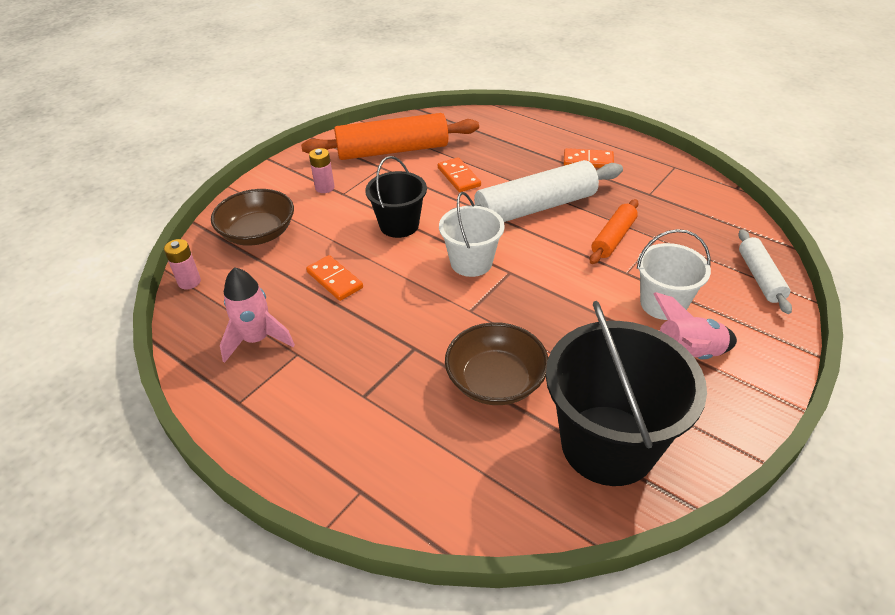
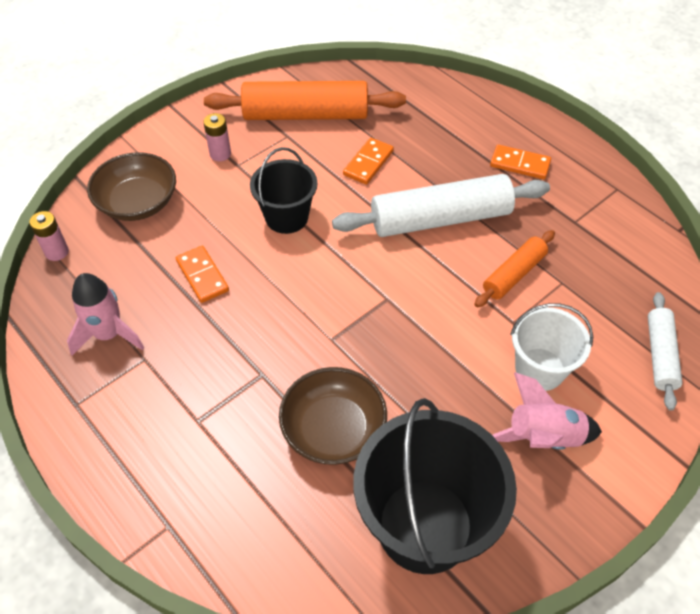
camera: 10 degrees right, 10 degrees up
(459, 177) = (368, 163): orange domino -> orange domino turned 45 degrees clockwise
(471, 262) = (350, 279): white bucket -> none

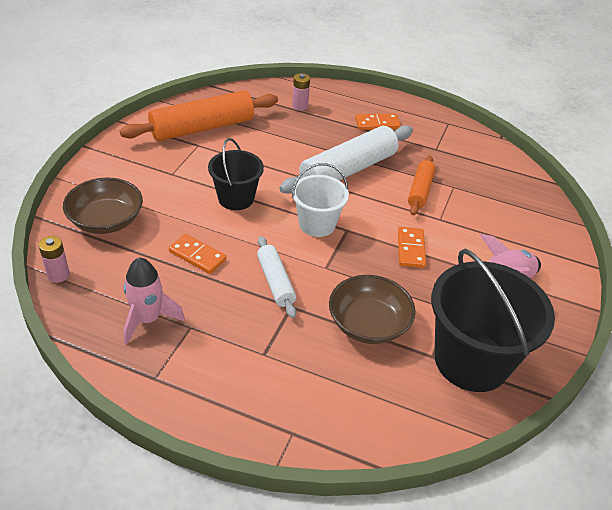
camera: 30 degrees left, 10 degrees down
(220, 154) = (152, 170): pink battery -> pink battery (300, 106)
(368, 163) = (272, 148): orange domino -> orange domino (411, 249)
(539, 369) = (476, 241): white bucket -> white bucket (317, 224)
(660, 355) = (539, 211): white rolling pin -> white rolling pin (275, 282)

